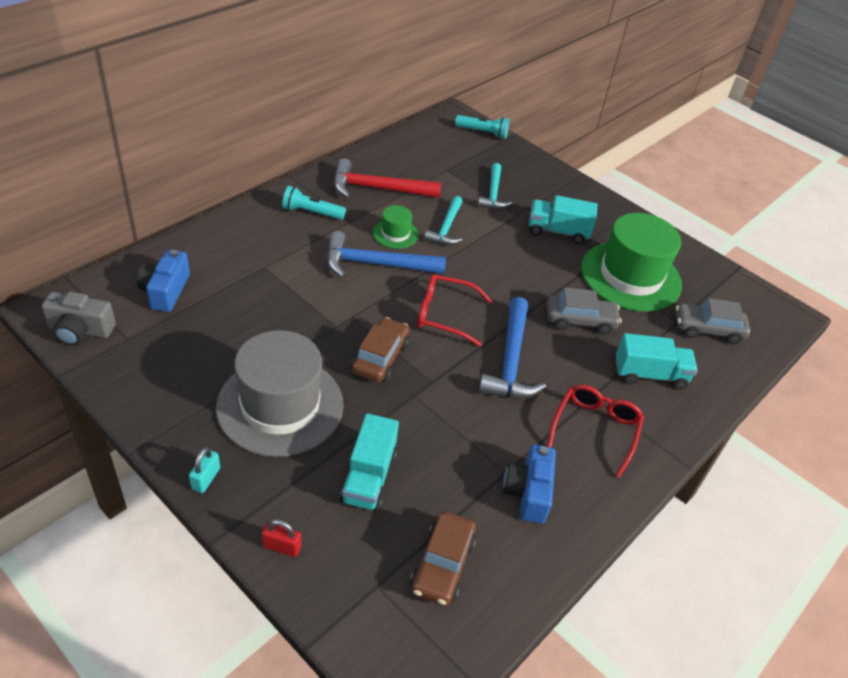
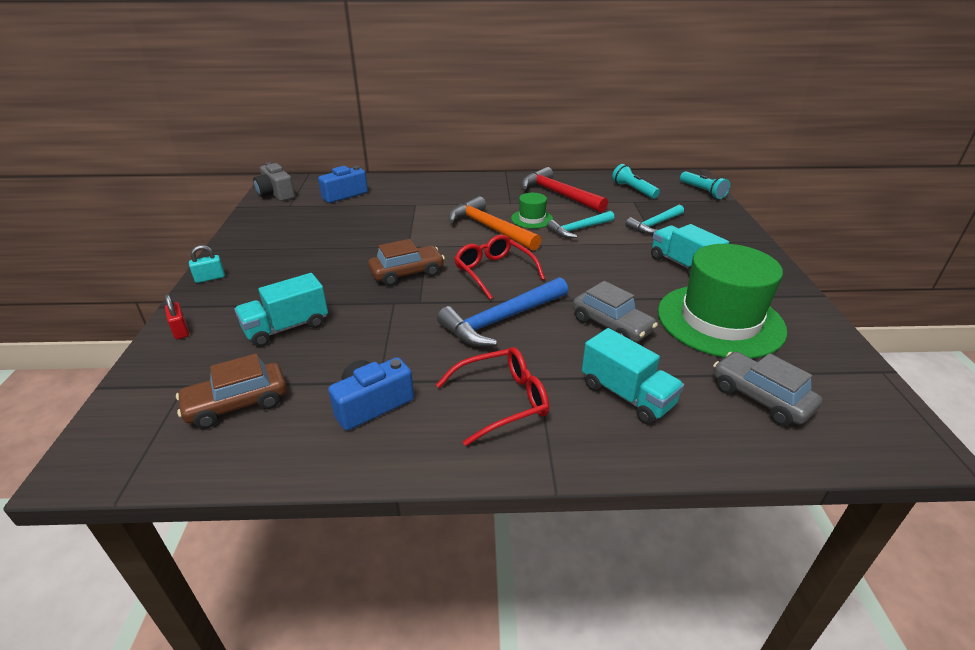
camera: 50 degrees right, 10 degrees down
(280, 405) = (306, 267): grey hat -> none
(311, 212) = (490, 191): turquoise flashlight -> turquoise flashlight (633, 190)
(376, 264) = (489, 228): blue hammer -> orange hammer

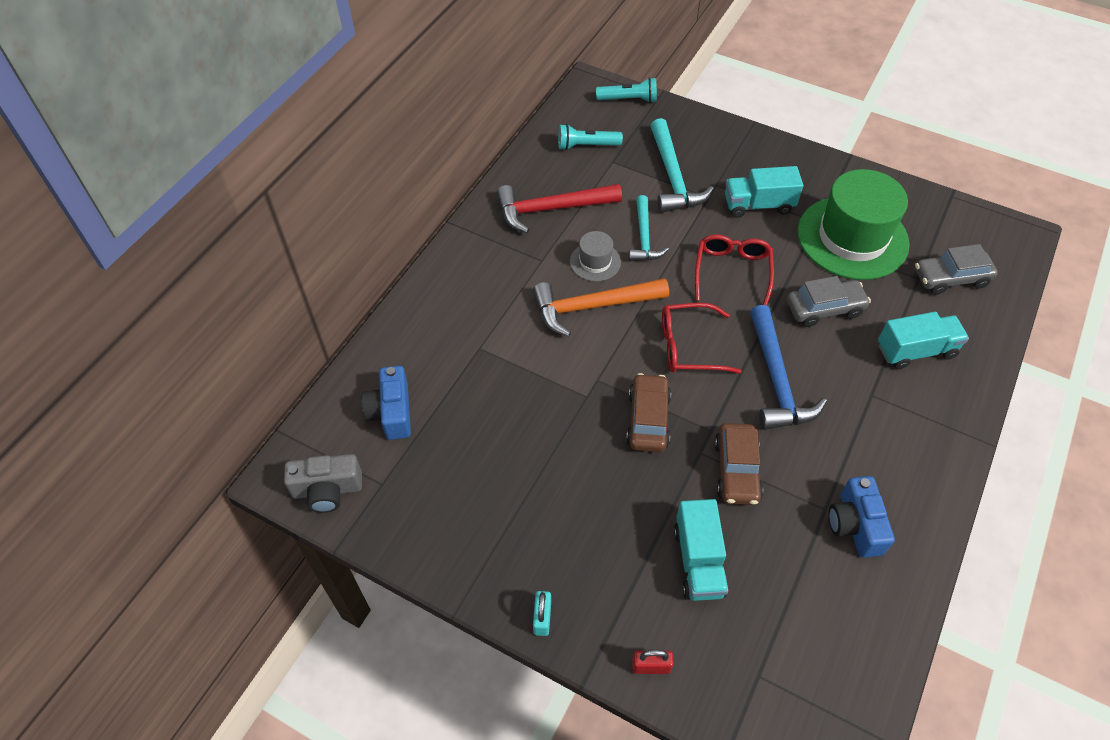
camera: 60 degrees left, 20 degrees up
(237, 404) = (809, 632): brown car -> brown car (736, 470)
(502, 400) = (889, 432): red glasses -> red glasses (732, 272)
(532, 219) = (595, 262): green hat -> grey hat
(654, 224) = (673, 177): turquoise hammer -> turquoise hammer, size x1.53

